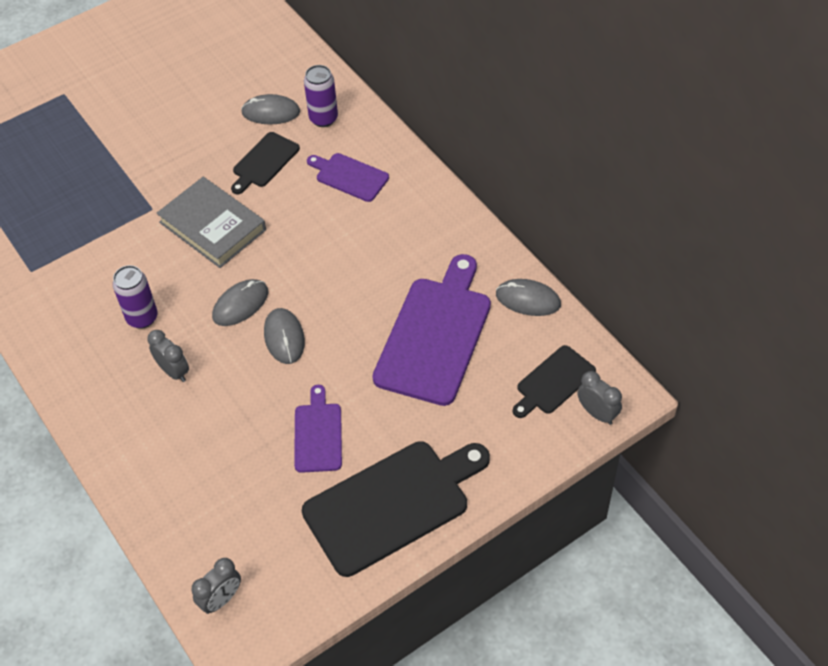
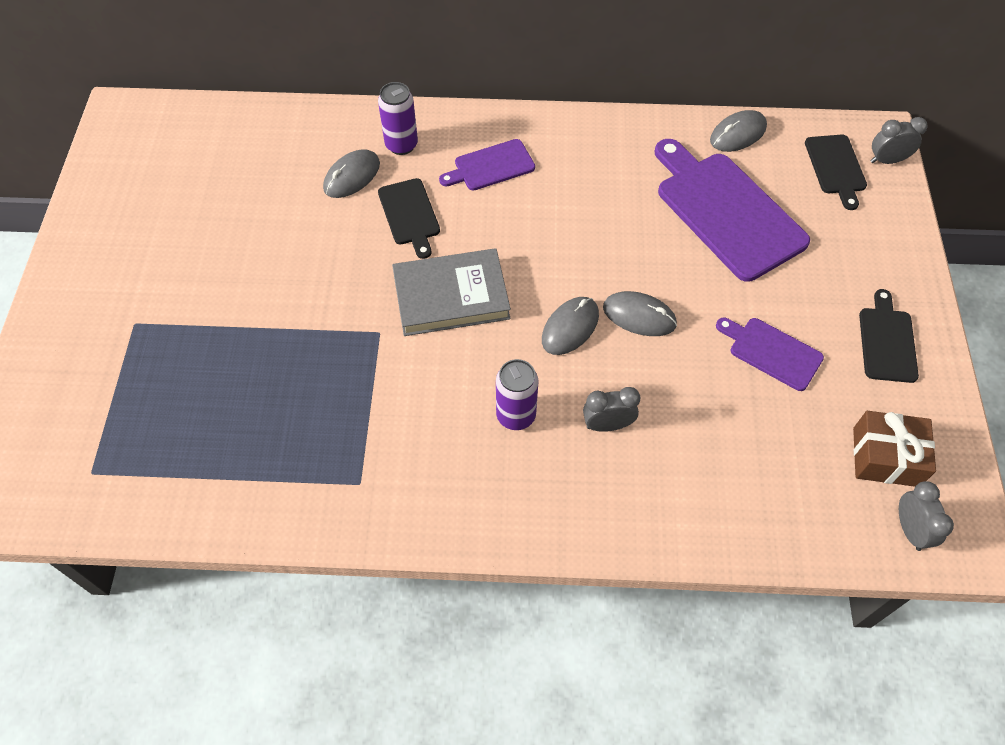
camera: 55 degrees left, 5 degrees up
(240, 304) = (570, 327): grey mouse -> grey mouse turned 45 degrees clockwise
(276, 554) = (885, 457): none -> brown gift
(392, 504) = (887, 341): black cutting board -> black cutting board, size x0.53

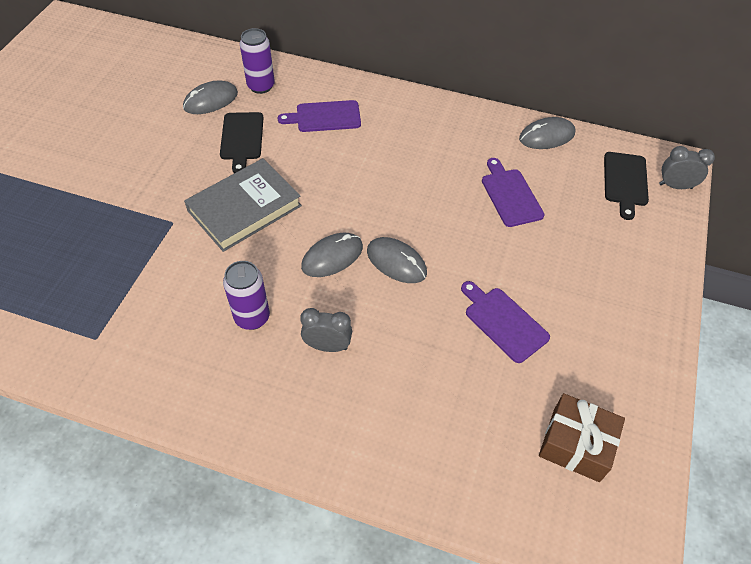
camera: 15 degrees right, 5 degrees down
(451, 296) = (244, 208): grey book -> grey book turned 45 degrees counterclockwise
(726, 211) = (510, 195): purple cutting board -> purple cutting board, size x0.53
(887, 341) = (617, 339): black cutting board -> none
(910, 529) = (574, 520): grey clock -> none

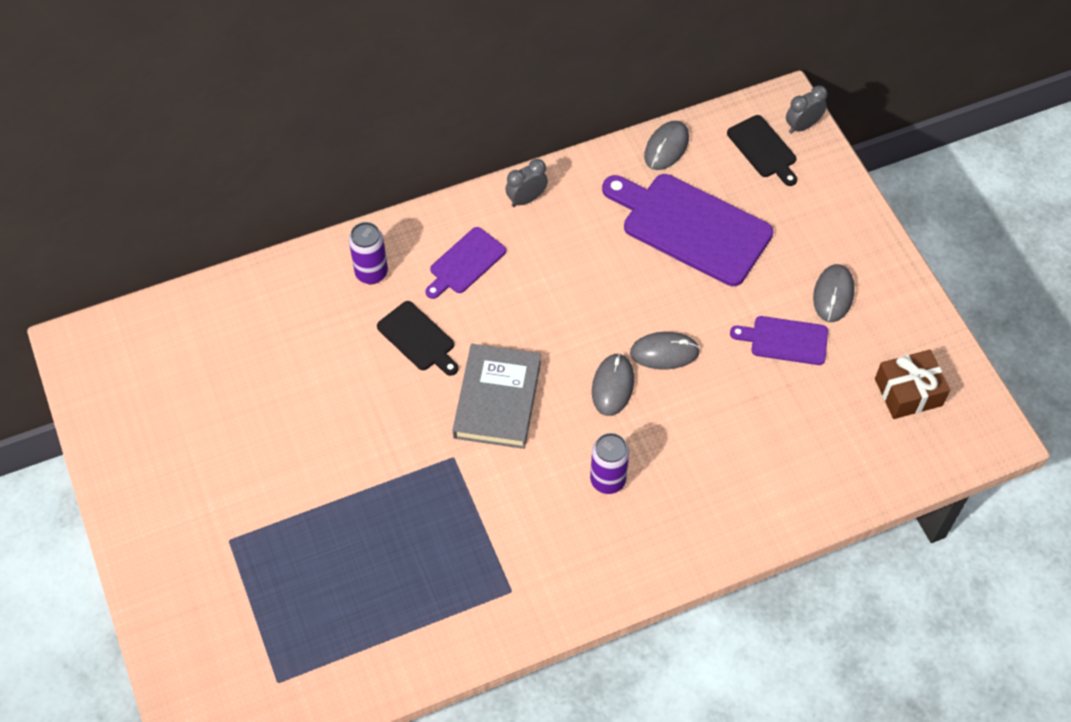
camera: 40 degrees left, 5 degrees up
(210, 100) = (343, 322): grey mouse -> grey mouse (833, 294)
(327, 346) = (685, 457): grey clock -> grey clock (526, 199)
(510, 195) = (690, 227): purple cutting board -> purple cutting board, size x1.90

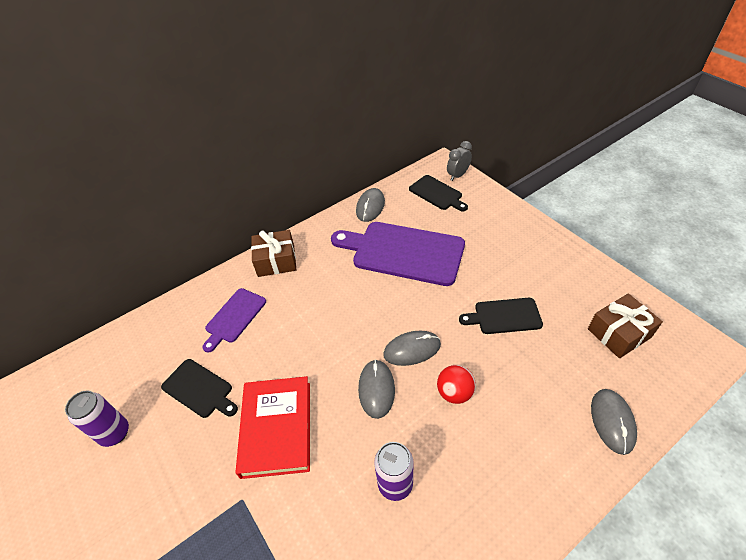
camera: 10 degrees left, 10 degrees down
(371, 273) = (156, 343): purple can -> purple can (115, 433)
(497, 399) = (276, 428): grey book -> red book
(526, 199) = (276, 261): grey clock -> brown gift
(697, 410) = (454, 392): none -> red ball
(785, 340) = (504, 316): purple cutting board -> black cutting board
(833, 294) = (526, 274): grey mouse -> grey mouse (612, 421)

